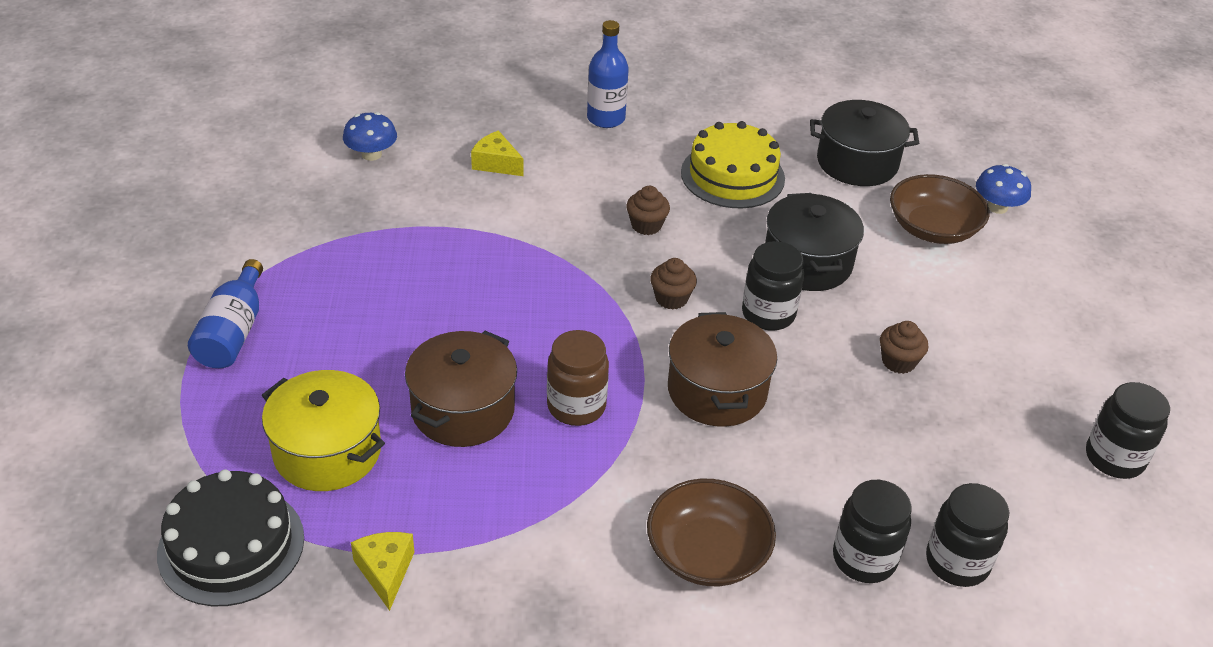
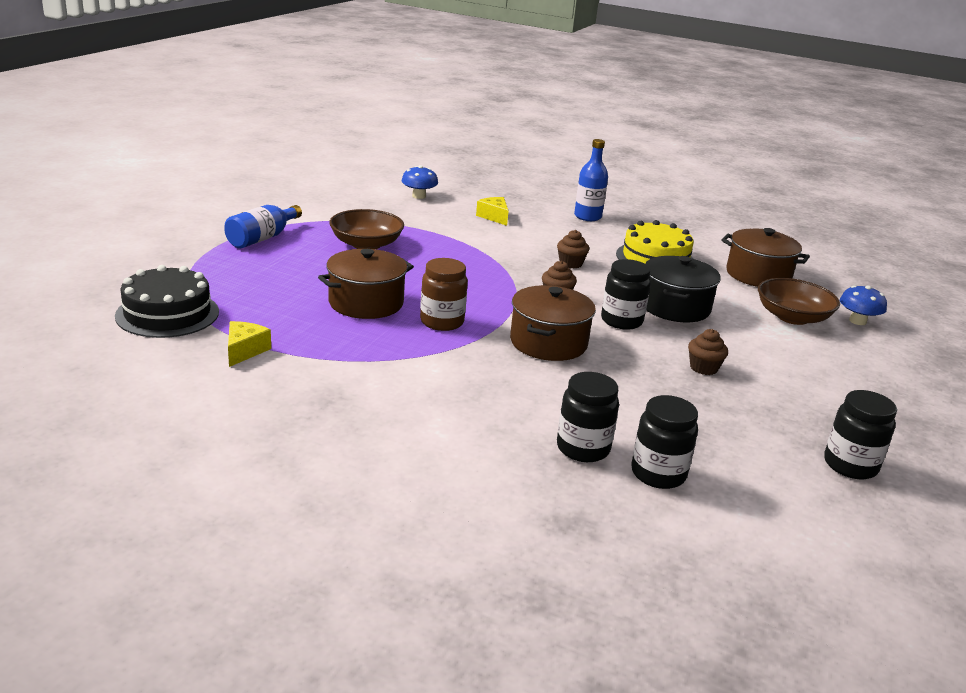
camera: 25 degrees right, 15 degrees down
(327, 451) = (264, 295): yellow pot -> none
(707, 552) = (466, 409): brown bowl -> brown bowl (366, 244)
(857, 162) = (758, 275): black pot -> brown pot

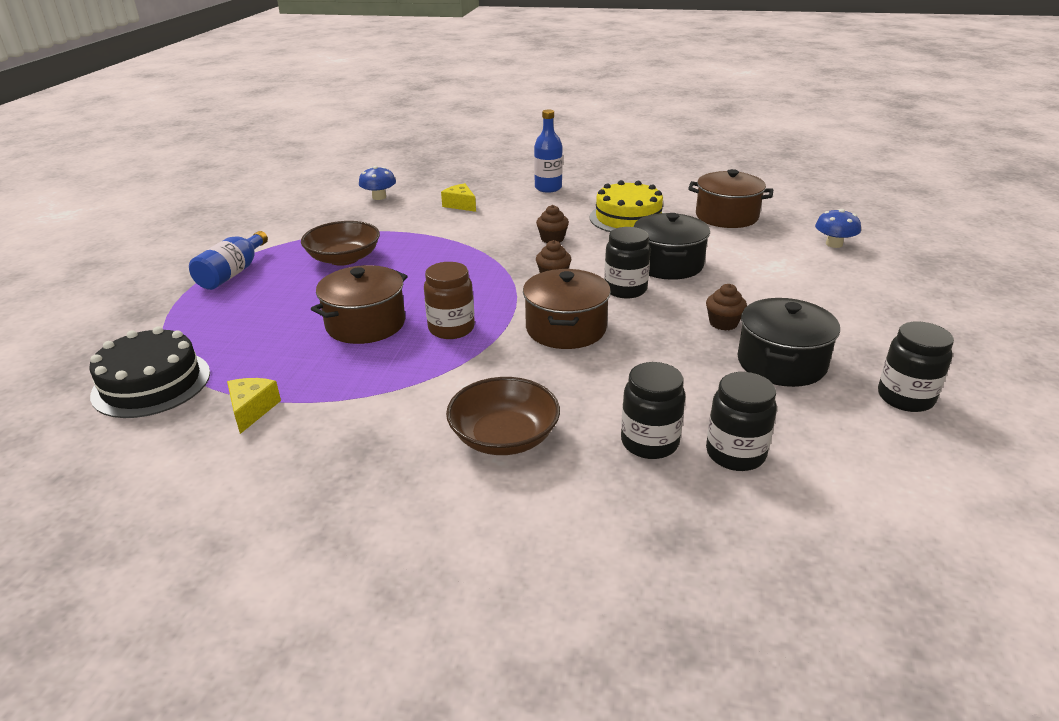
camera: 10 degrees left, 5 degrees up
(743, 412) = (781, 363): none -> black pot
(792, 317) = (776, 252): brown bowl -> brown bowl (504, 437)

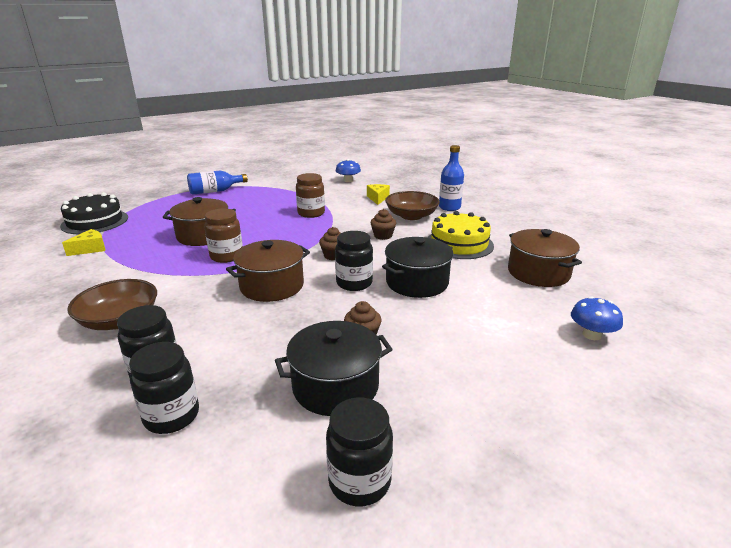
camera: 45 degrees right, 5 degrees down
(344, 258) = (266, 203): brown bowl -> brown bowl (411, 216)
(428, 248) = (311, 213): none -> brown jar

